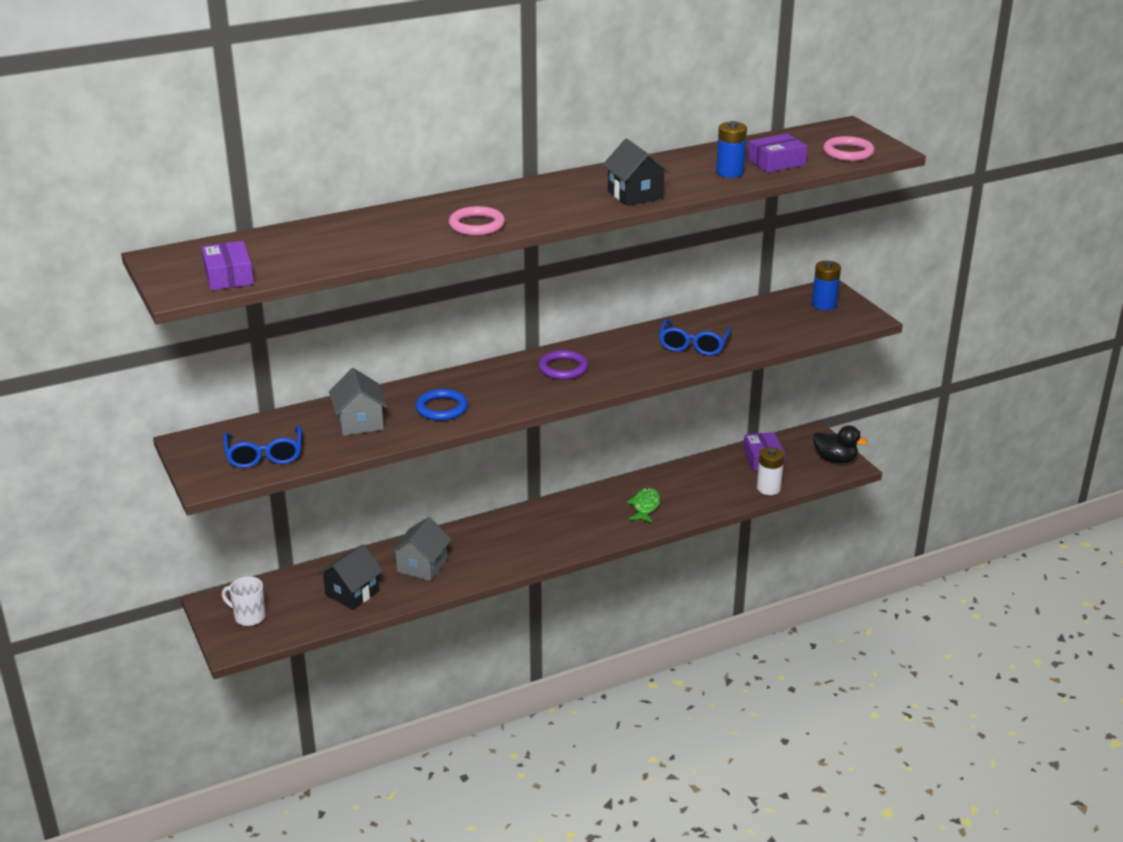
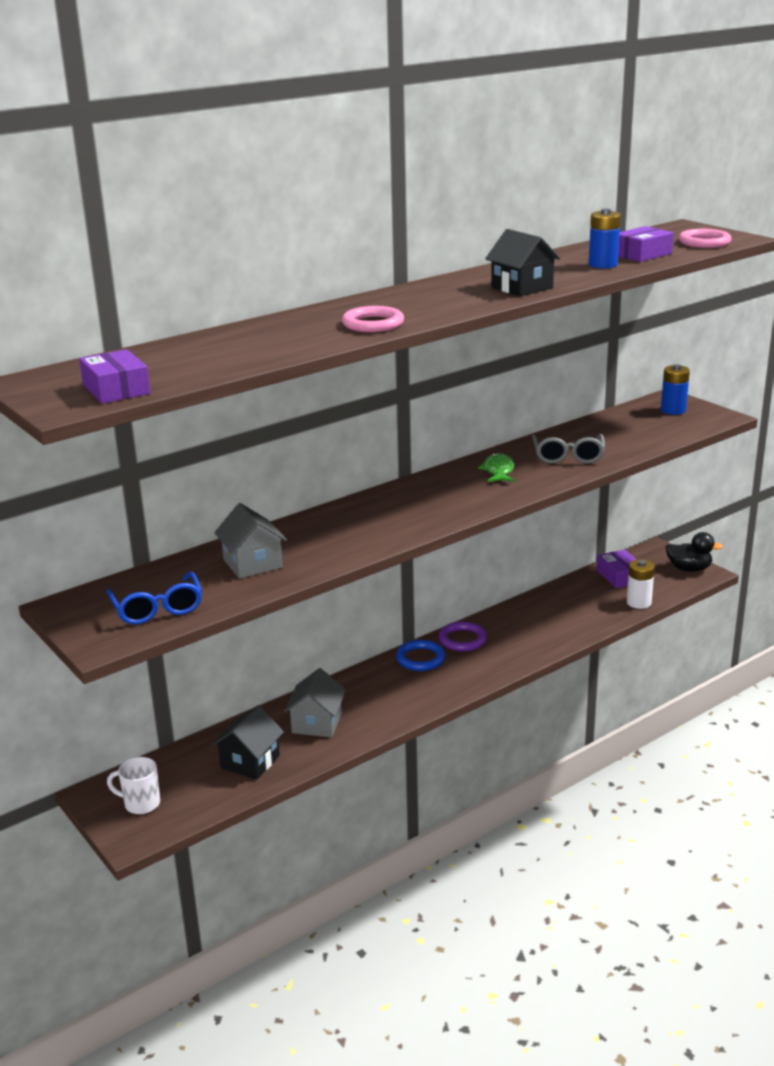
camera: 10 degrees left, 5 degrees down
(441, 408) = (337, 540): blue ring -> blue ring (420, 658)
(563, 368) = (447, 490): purple ring -> purple ring (462, 640)
(645, 506) = (525, 634): green fish -> green fish (498, 471)
(693, 345) = (568, 456): blue glasses -> grey glasses

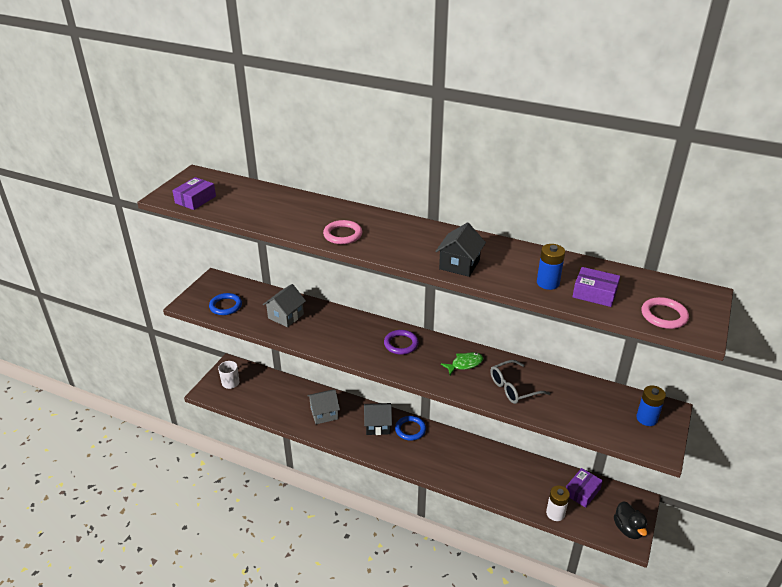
camera: 60 degrees right, 10 degrees up
(157, 609) = (226, 306): blue glasses -> blue ring
(250, 762) = (279, 403): black house -> black house (377, 425)
(462, 640) = (443, 440): purple ring -> purple ring (401, 344)

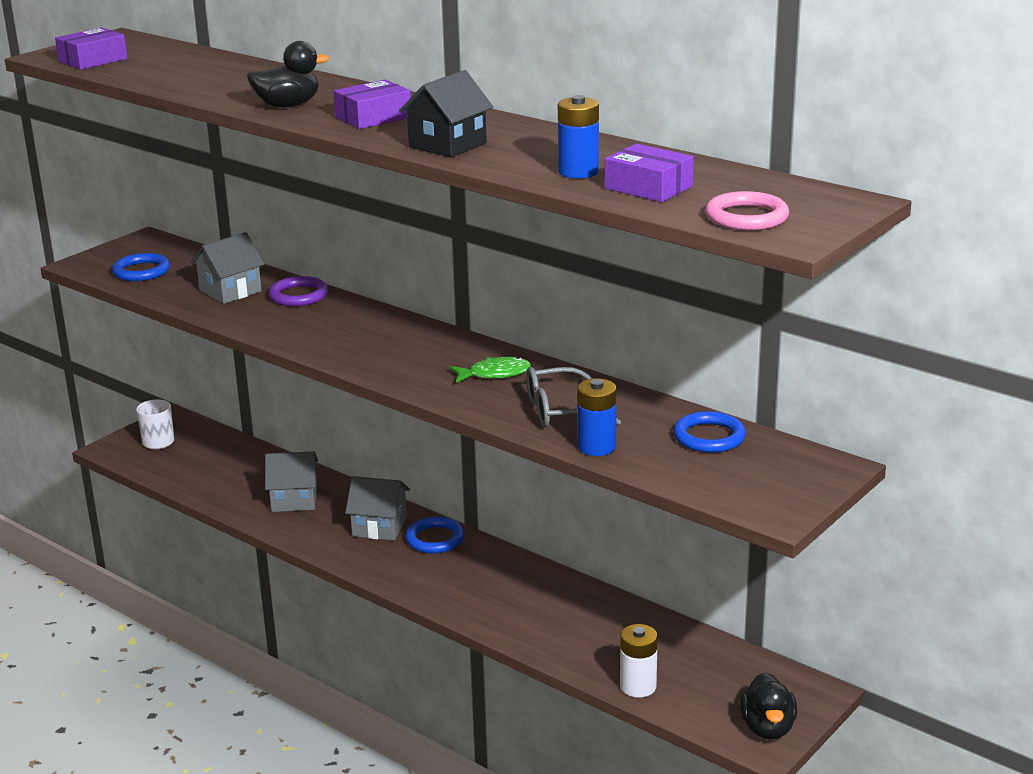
camera: 15 degrees right, 10 degrees down
(342, 235) = (288, 105): pink ring -> black duck
(377, 425) = (379, 526): black house -> grey house
(401, 344) = (401, 340): purple ring -> purple ring (298, 295)
(582, 492) = (708, 664): purple box -> purple box (373, 117)
(598, 397) = (709, 437): none -> blue ring
(646, 418) = (780, 472): blue battery -> blue battery (596, 447)

